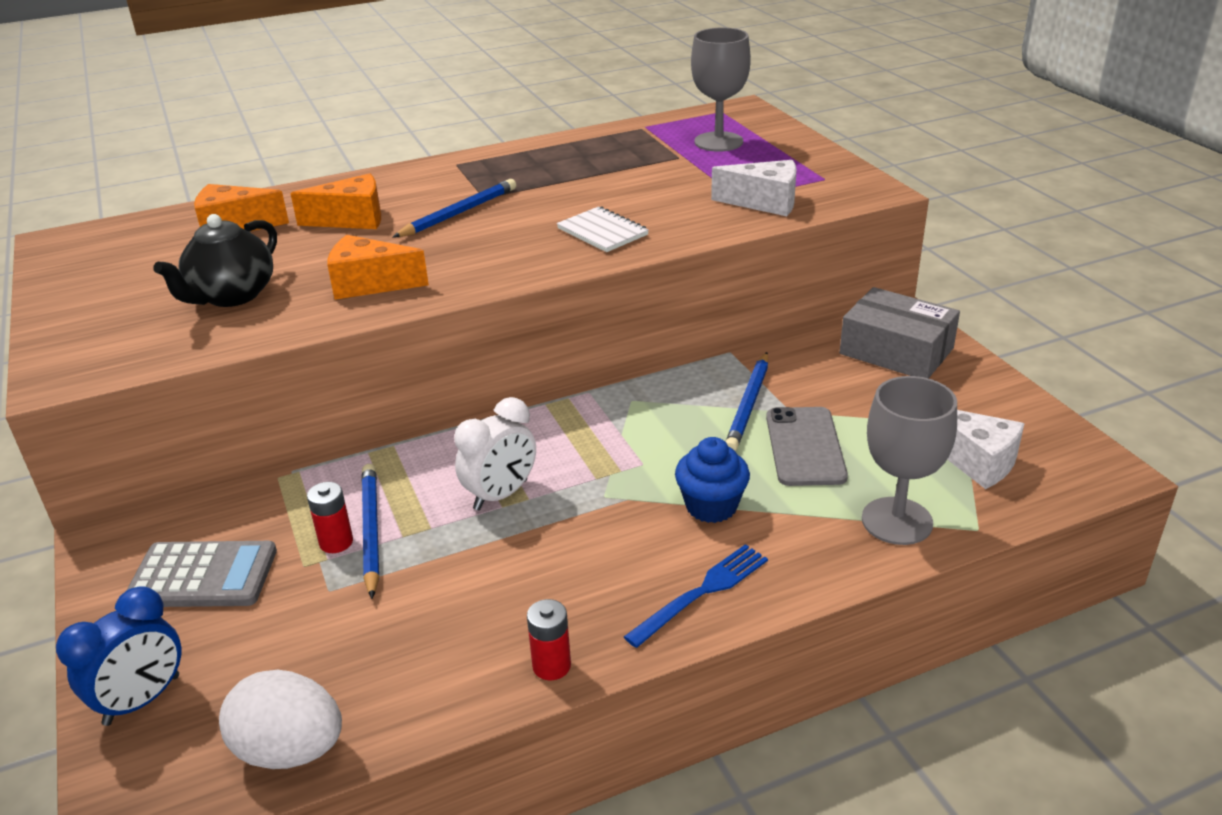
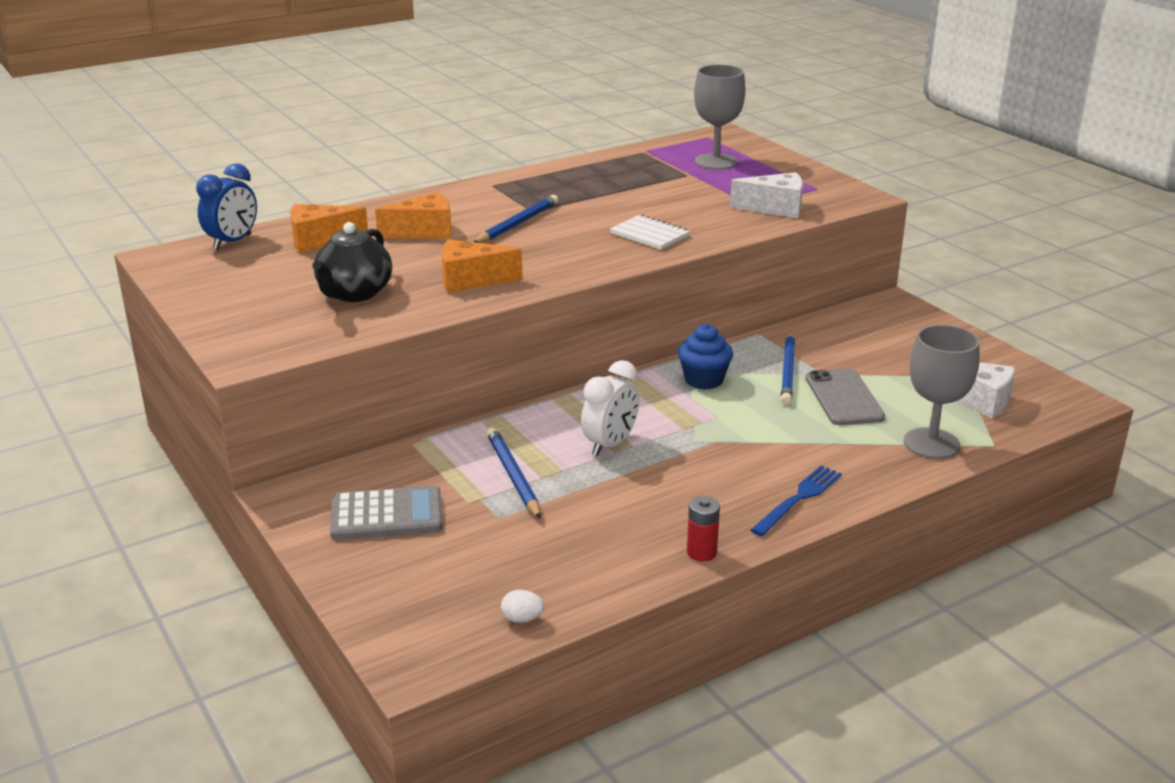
camera: 10 degrees left, 5 degrees down
(142, 700) = (384, 598): blue clock -> blue clock (232, 242)
(290, 750) = (522, 619): white egg -> white egg, size x0.45
(336, 542) = (488, 485): red battery -> none
(711, 506) = (784, 442): blue cupcake -> blue cupcake (704, 380)
(896, 351) = (894, 327): grey box -> none

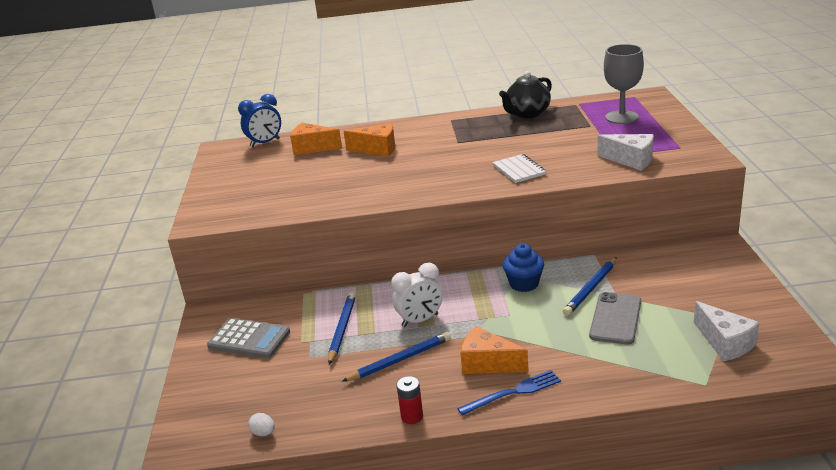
camera: 30 degrees right, 0 degrees up
(354, 293) = (297, 187): black teapot -> black teapot (527, 113)
(471, 280) = (372, 188): orange cheese -> orange cheese (487, 363)
(517, 224) = (439, 151): blue pencil -> blue pencil (400, 360)
(931, 443) = (653, 371): grey goblet -> none

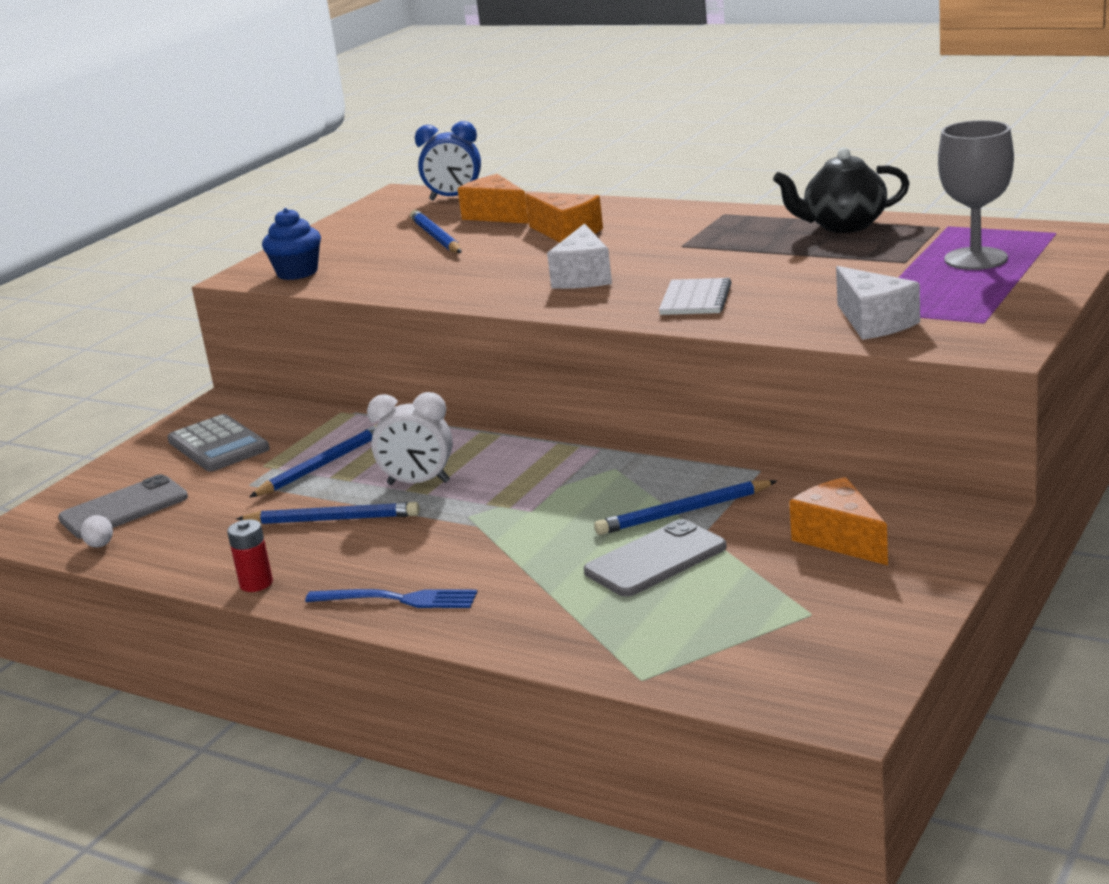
camera: 35 degrees right, 5 degrees down
(242, 402) = (124, 508): none -> grey phone
(295, 169) = (436, 237): none -> blue pencil
(487, 363) = (419, 557): orange cheese -> orange cheese (840, 539)
(524, 284) = (606, 479): blue cupcake -> blue cupcake (297, 272)
(725, 343) = (754, 640): white cheese -> white cheese (583, 277)

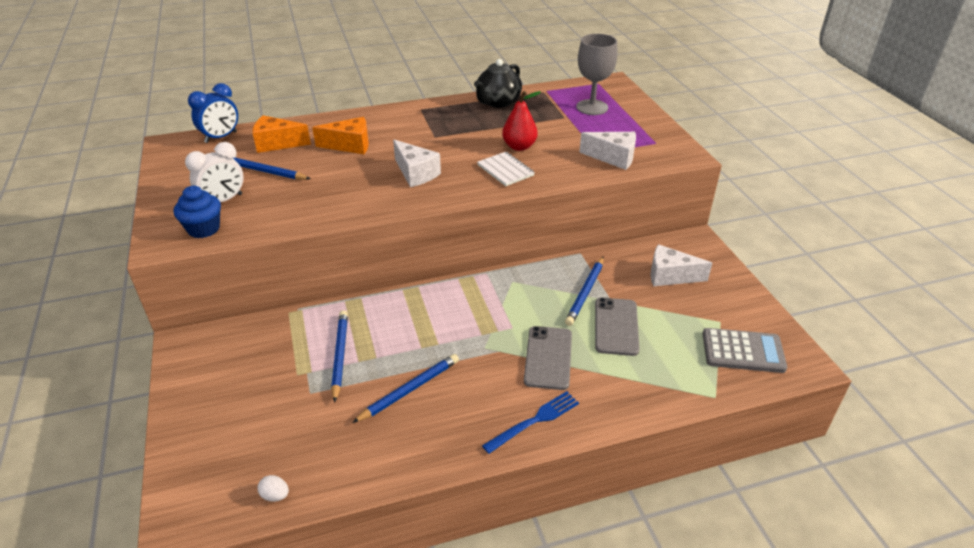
camera: 50 degrees left, 15 degrees up
(124, 508) = (244, 457): grey phone -> grey phone (548, 357)
(218, 445) = (237, 374): grey calculator -> grey calculator (743, 351)
(256, 584) = (436, 459): red battery -> none
(418, 483) = (421, 339): white clock -> white clock (223, 201)
(767, 280) = (519, 147): none -> red pear
(840, 539) = (670, 276): orange cheese -> white cheese

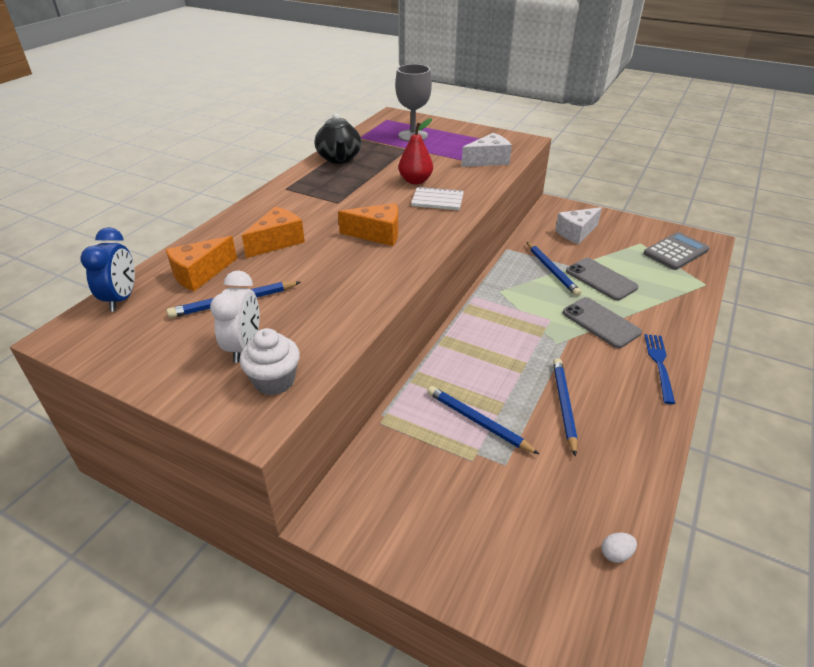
camera: 45 degrees left, 0 degrees up
(204, 229) = (274, 381): blue cupcake -> white cupcake
(416, 173) = (377, 234): white cheese -> orange cheese

